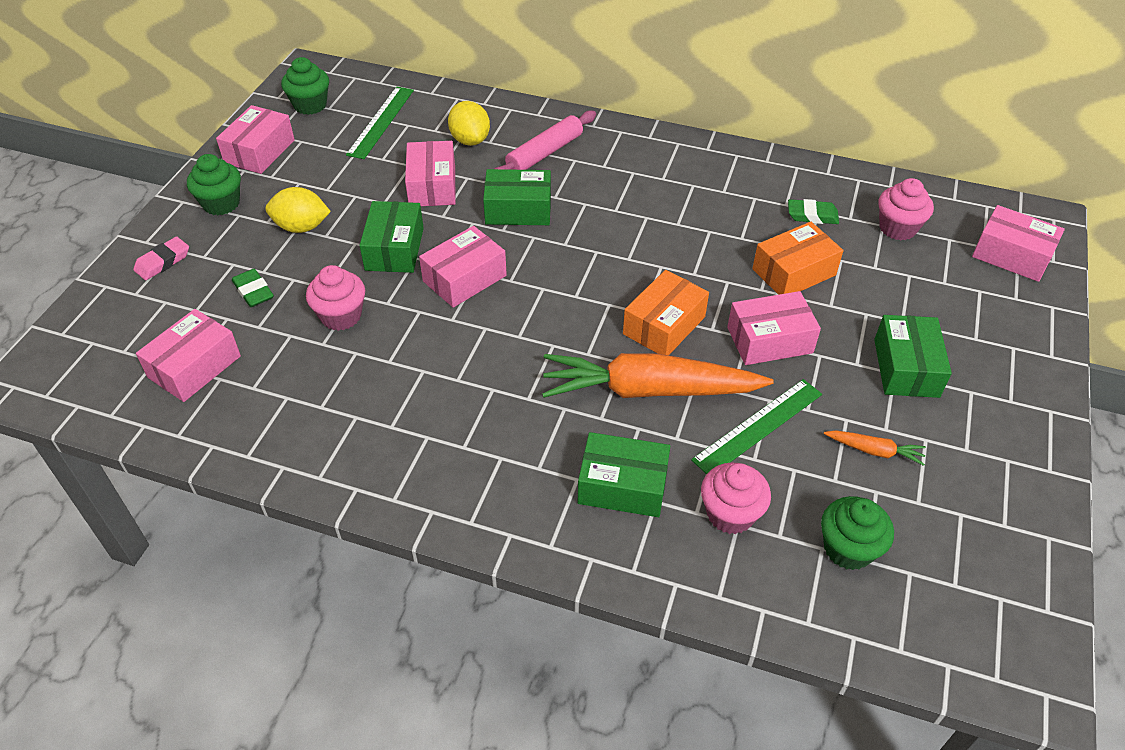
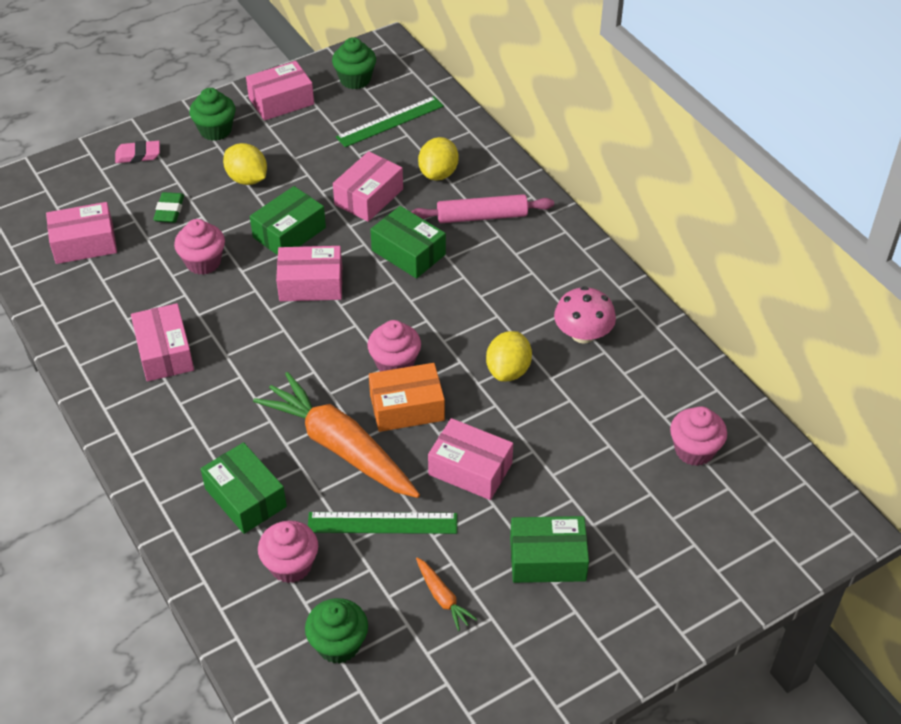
camera: 40 degrees right, 0 degrees up
(613, 298) = (395, 364): none -> pink cupcake
(705, 251) = (508, 370): none -> yellow lemon
(724, 194) = (583, 334): none -> pink mushroom
(794, 272) = (557, 430): orange box -> none
(812, 215) = (634, 395): green eraser -> none
(906, 368) = (547, 559): green box -> green box turned 45 degrees clockwise
(1011, 255) = (765, 535): pink box -> pink box (164, 352)

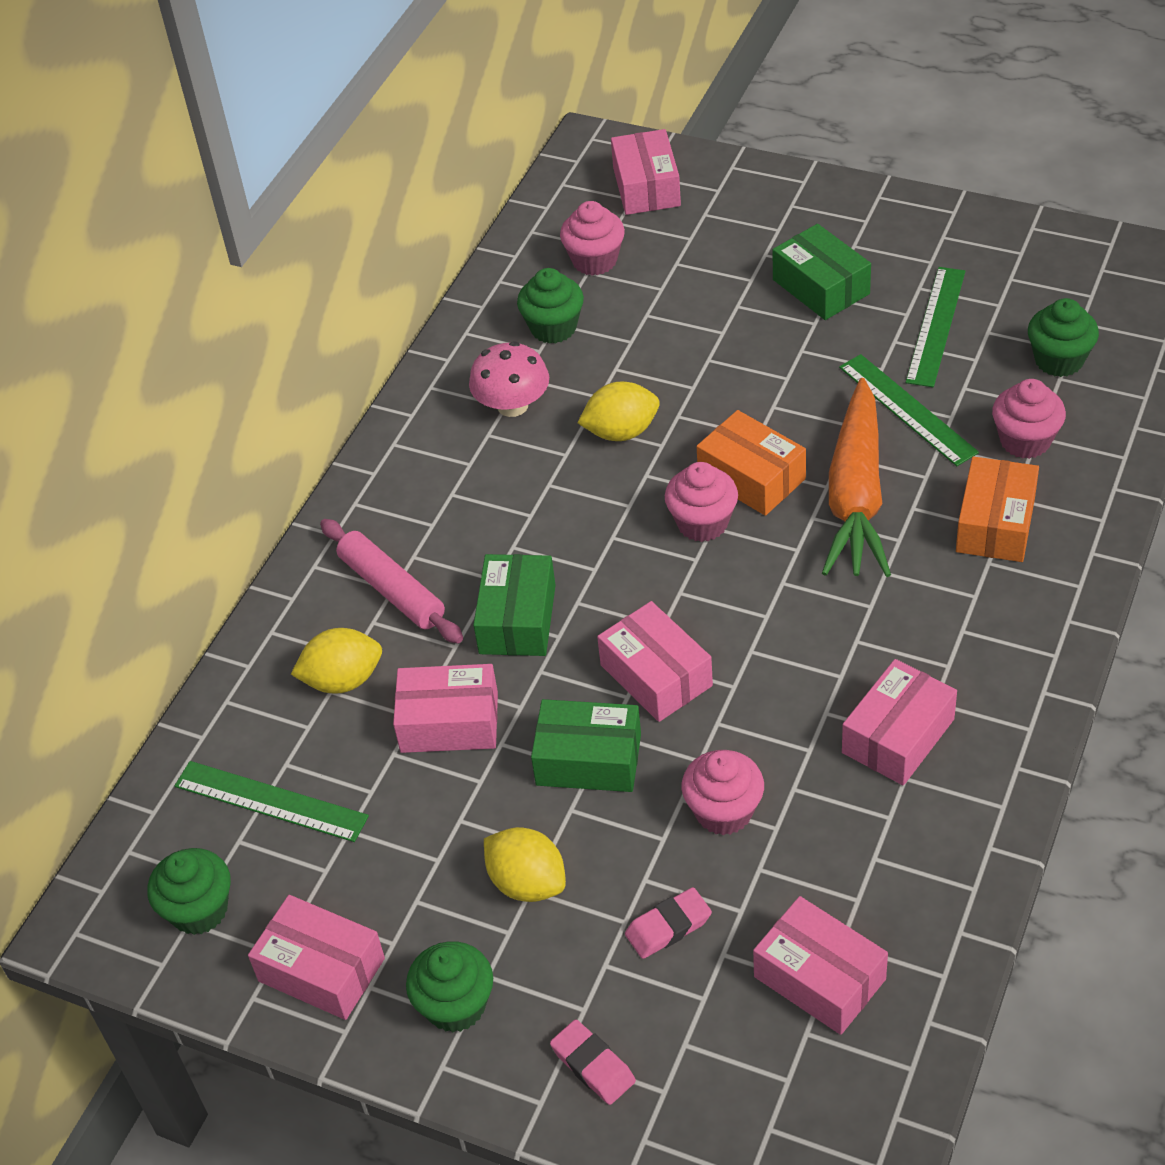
camera: 120 degrees left, 0 degrees up
(169, 210) = (668, 927): green eraser -> pink eraser
(245, 497) = (995, 524): green box -> orange box
(247, 179) = (527, 883): yellow lemon -> yellow lemon turned 60 degrees counterclockwise
(442, 597) = (936, 326): orange carrot -> green ruler
(470, 469) = (777, 388): pink box -> pink box (646, 187)
(640, 391) = (553, 328): none -> green cupcake

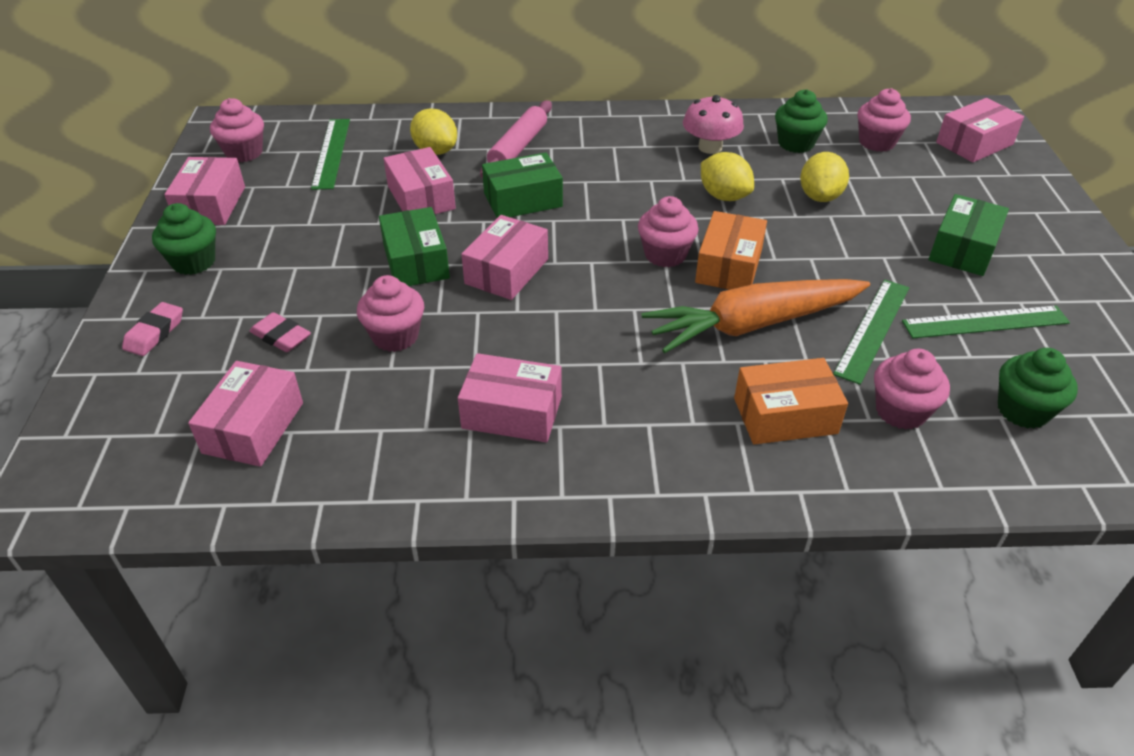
camera: 60 degrees right, 5 degrees down
(199, 910) = (244, 153): green cupcake -> pink cupcake
(527, 883) = (300, 264): yellow lemon -> yellow lemon (820, 196)

